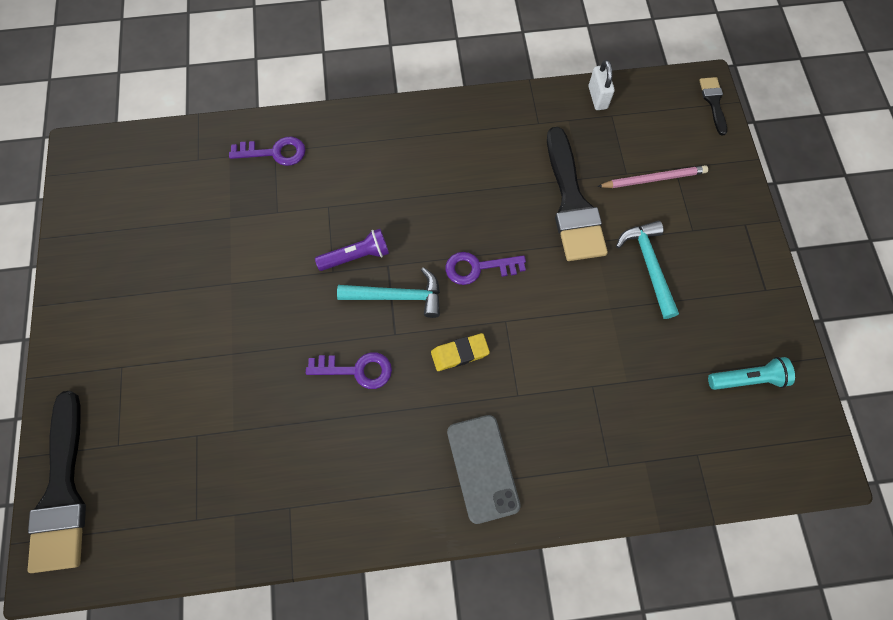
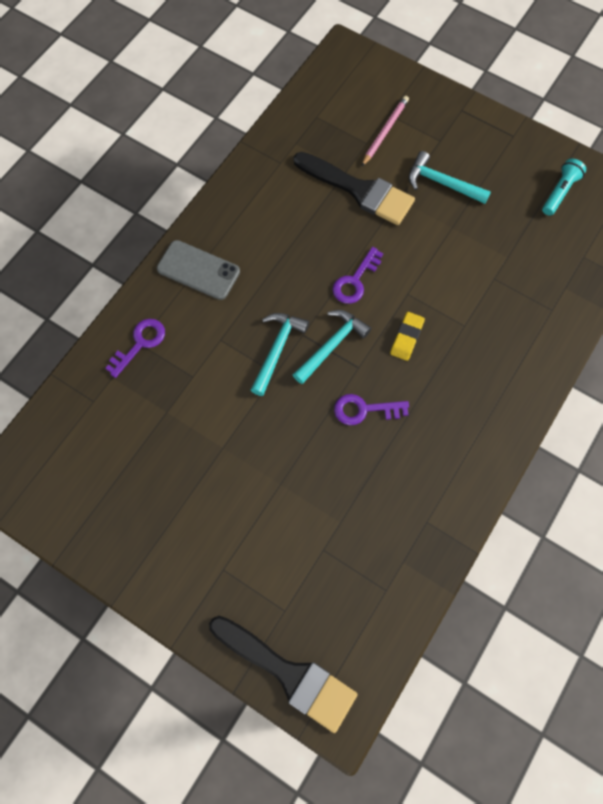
camera: 50 degrees left, 0 degrees up
(356, 256) = (277, 349): purple flashlight -> turquoise hammer
(357, 370) = (364, 410): purple key -> purple key turned 135 degrees counterclockwise
(482, 468) = (495, 382): grey phone -> grey phone (198, 270)
(597, 97) = (295, 114): white padlock -> none
(713, 102) = (362, 55): black brush -> none

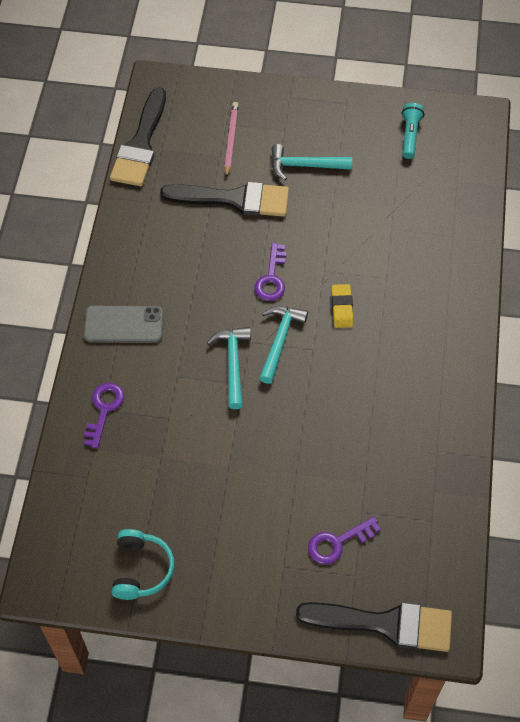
camera: 25 degrees left, 10 degrees down
(95, 511) = (141, 569): none -> turquoise headphones
(300, 105) = (141, 144): none -> black brush
(364, 410) = (336, 382): purple key -> purple key (337, 542)

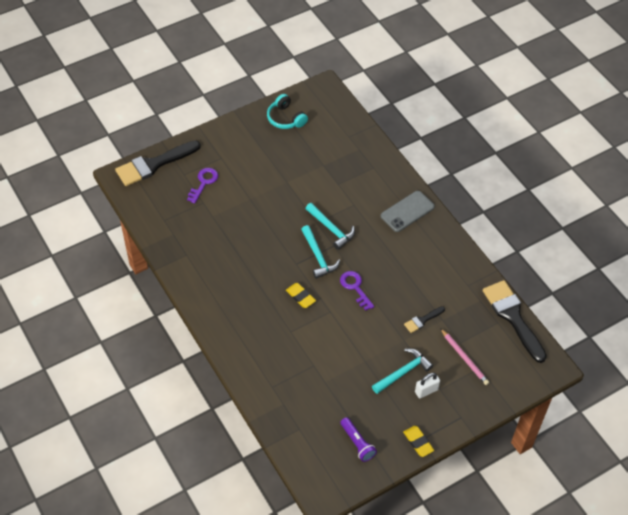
camera: 140 degrees right, 5 degrees down
(104, 409) = (373, 168): purple key -> none
(234, 199) = (422, 320): black brush -> black brush, size x0.47
(299, 136) = (426, 391): none -> white padlock
(351, 102) = (418, 442): none -> yellow eraser
(410, 135) = (357, 443): turquoise flashlight -> purple flashlight

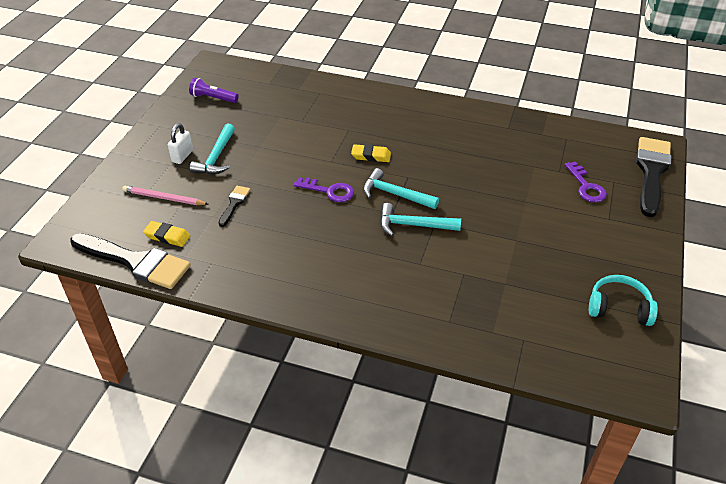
camera: 140 degrees right, 10 degrees down
(407, 211) = (354, 296): grey phone -> none
(418, 442) = (160, 123): yellow eraser -> yellow eraser (167, 236)

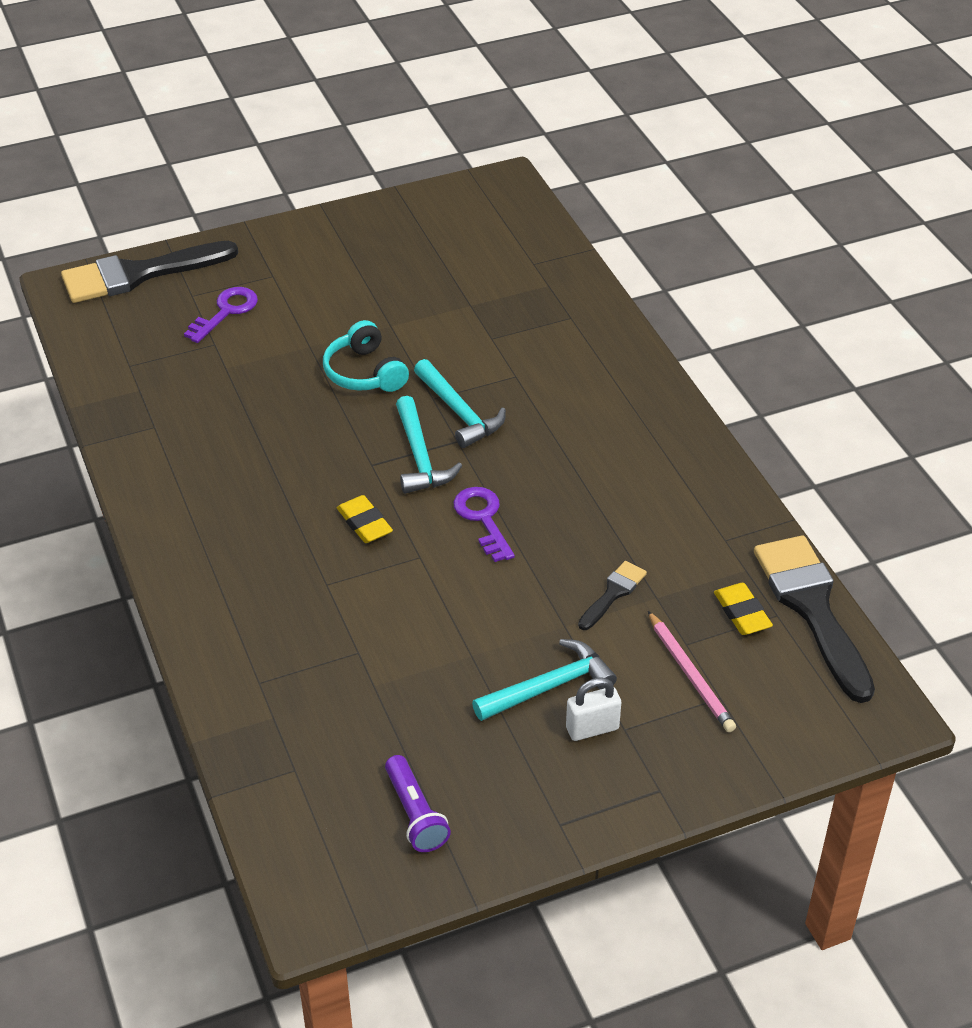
camera: 130 degrees left, 0 degrees up
(234, 204) = (613, 593): black brush -> black brush turned 150 degrees clockwise
(619, 308) = (416, 224): turquoise headphones -> turquoise headphones (364, 373)

